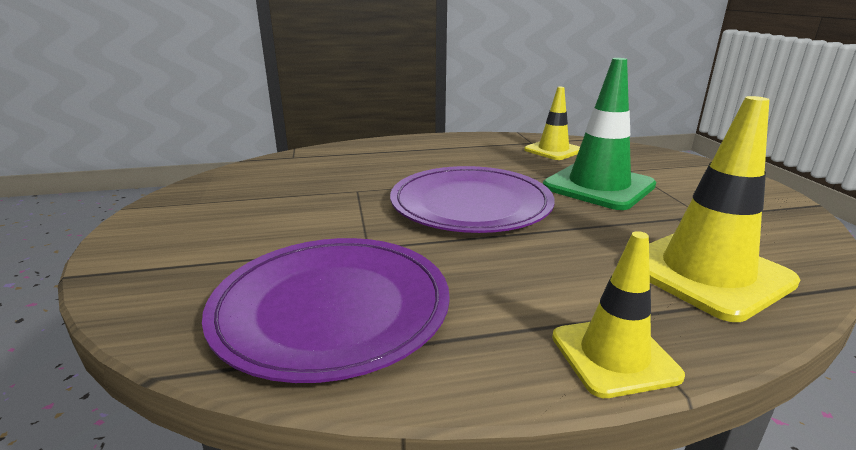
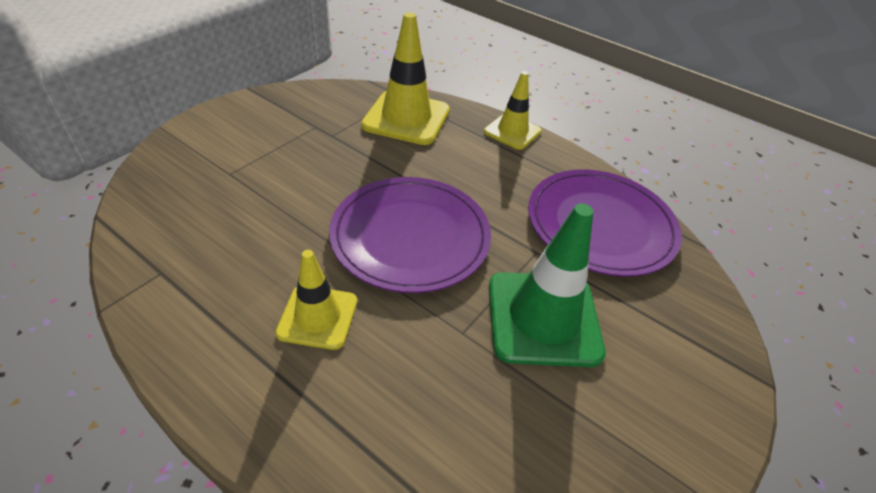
camera: 135 degrees left, 20 degrees up
(553, 150) = (191, 241): yellow traffic cone -> yellow traffic cone (318, 317)
(598, 186) = (295, 181): green traffic cone -> green traffic cone (543, 318)

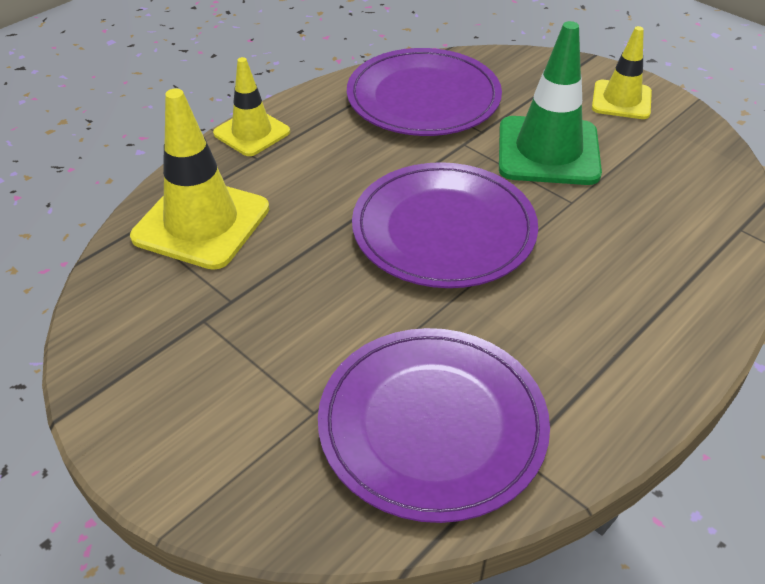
camera: 80 degrees left, 0 degrees up
(202, 227) = (432, 425): none -> purple plate
(318, 317) = (568, 302): yellow traffic cone -> yellow traffic cone (621, 100)

